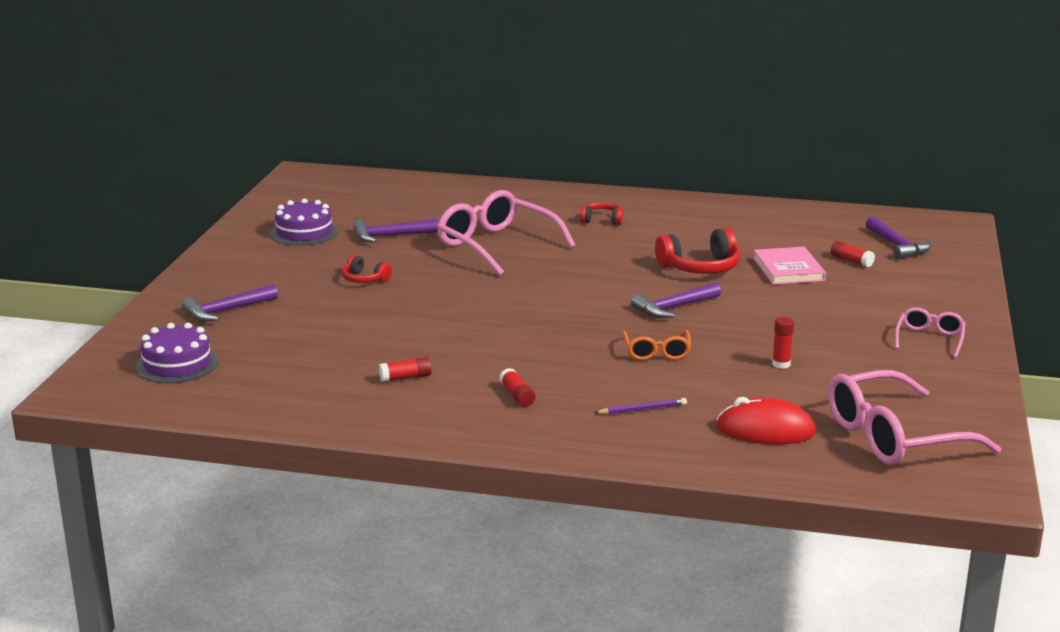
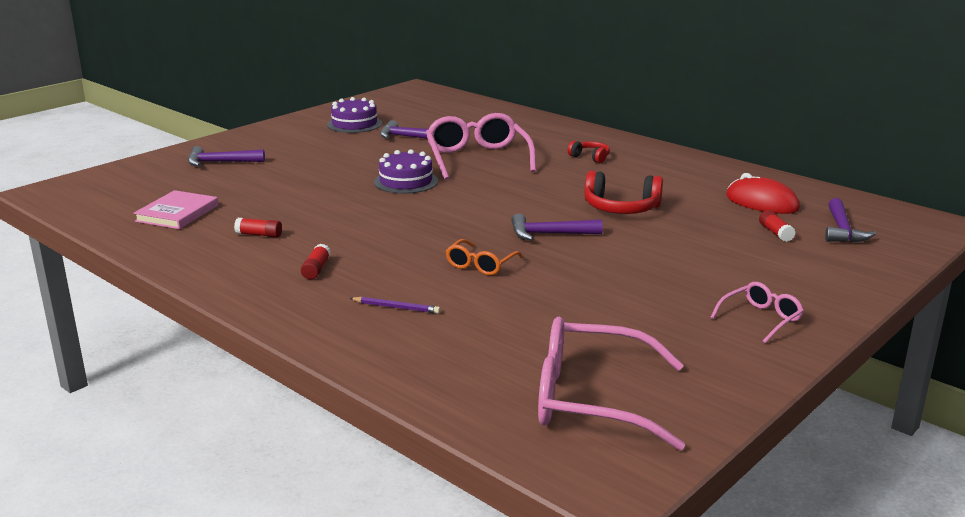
camera: 30 degrees right, 0 degrees up
(177, 364) = (132, 189): purple cake -> purple cake (406, 181)
(364, 279) = (344, 162): red headphones -> none
(765, 430) = (476, 356): red mouse -> red mouse (762, 202)
(781, 364) = (576, 303): red glue stick -> none
(788, 269) = (701, 227): pink book -> pink book (177, 213)

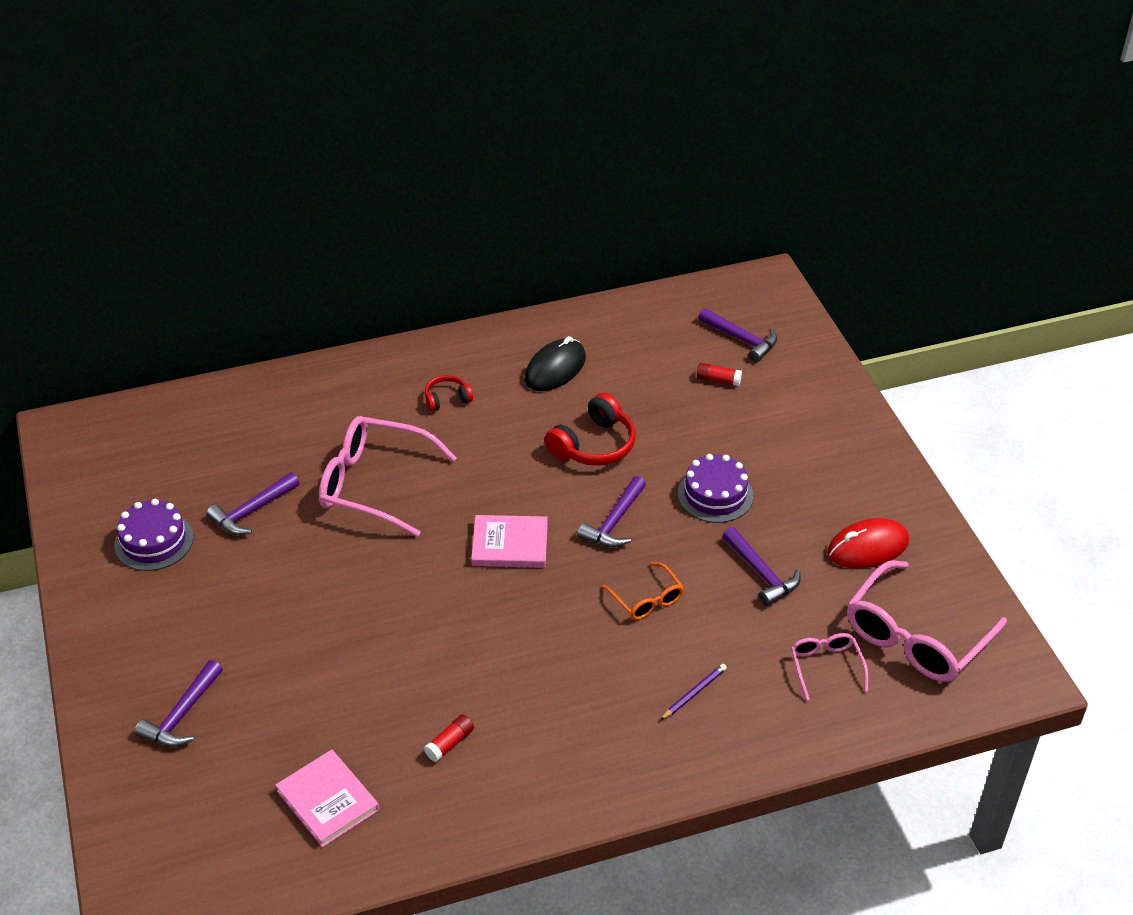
camera: 60 degrees left, 20 degrees up
(316, 269) = (572, 723): red glue stick -> none
(406, 181) = (394, 569): purple cake -> purple cake (715, 494)
(476, 207) = (510, 544): none -> pink book
(573, 303) = (761, 573): none -> purple hammer
(679, 178) = (555, 369): none -> black mouse
(760, 319) = (857, 479): pink glasses -> pink glasses (826, 667)
(762, 202) = (652, 350): red mouse -> red mouse (867, 547)

